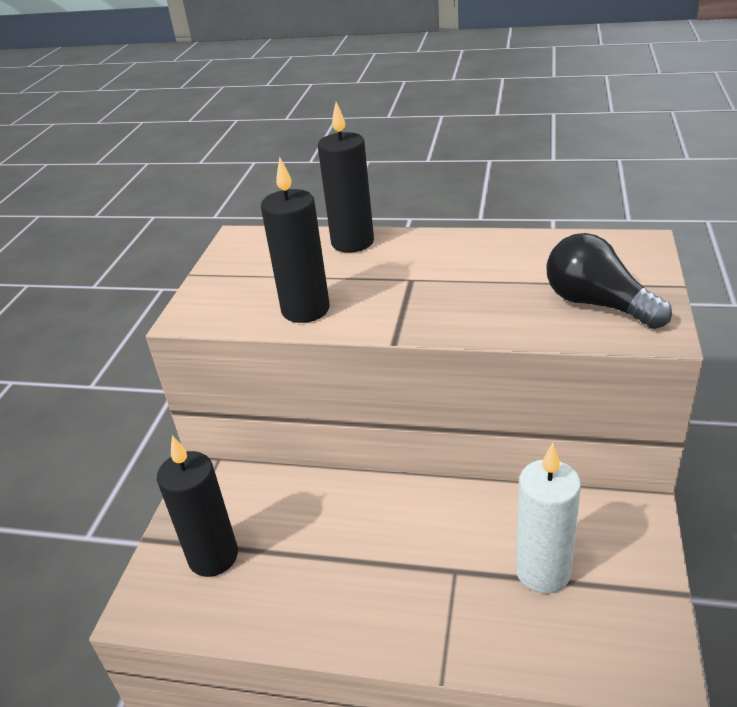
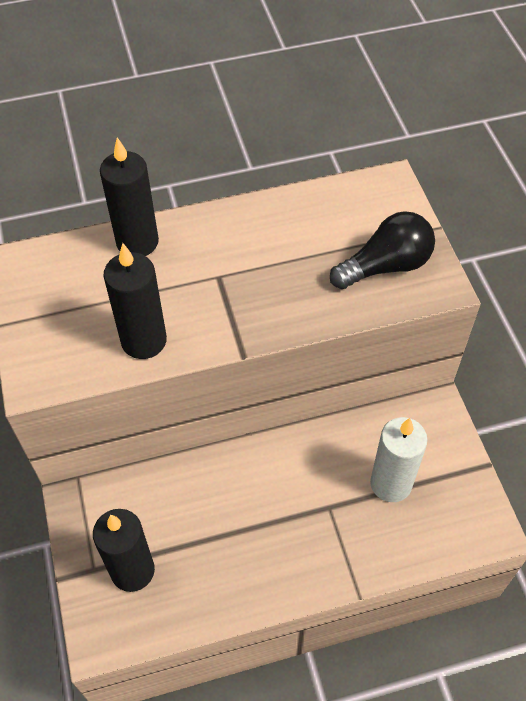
camera: 30 degrees left, 20 degrees up
(597, 304) = (385, 266): black light bulb -> black light bulb turned 135 degrees clockwise

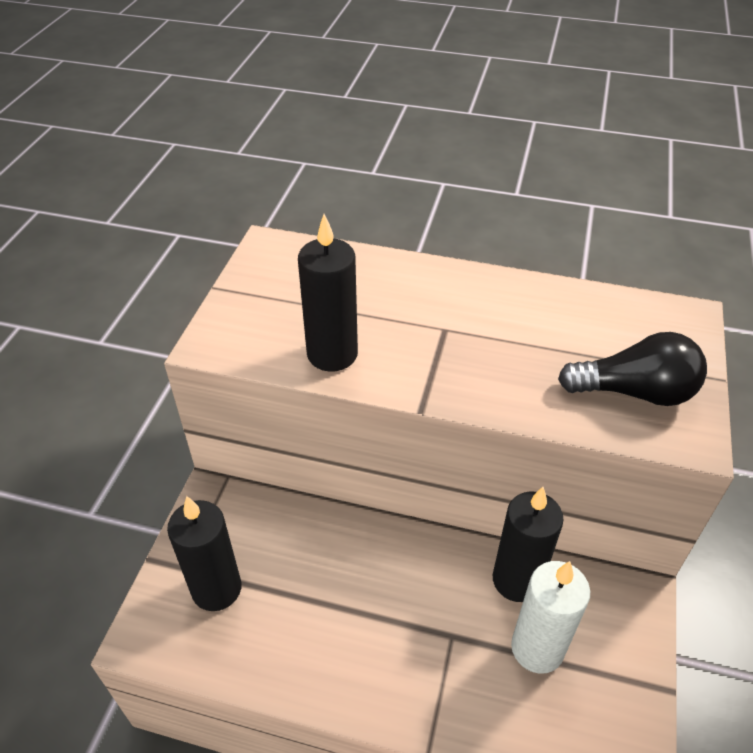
camera: 30 degrees right, 10 degrees down
(137, 242) = (387, 270): black candle -> black candle (516, 580)

